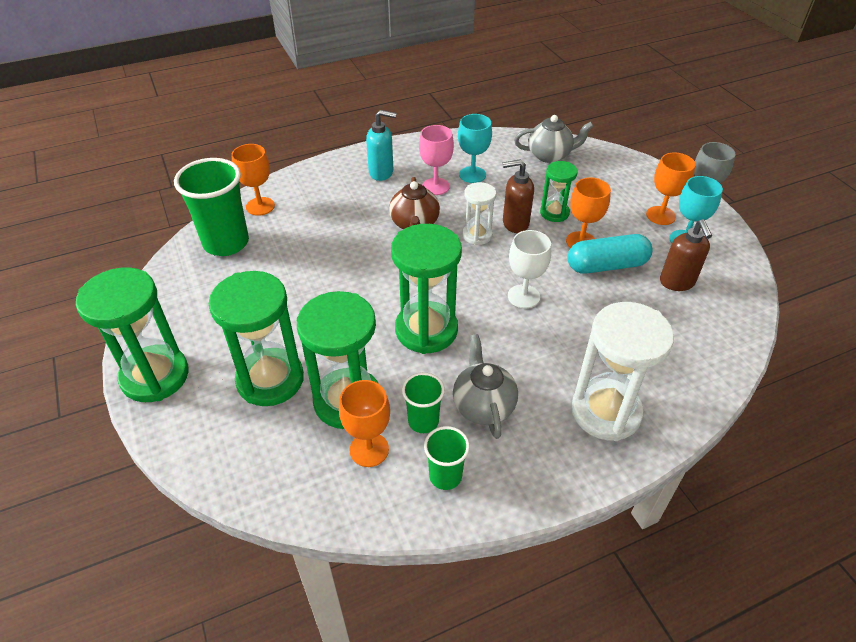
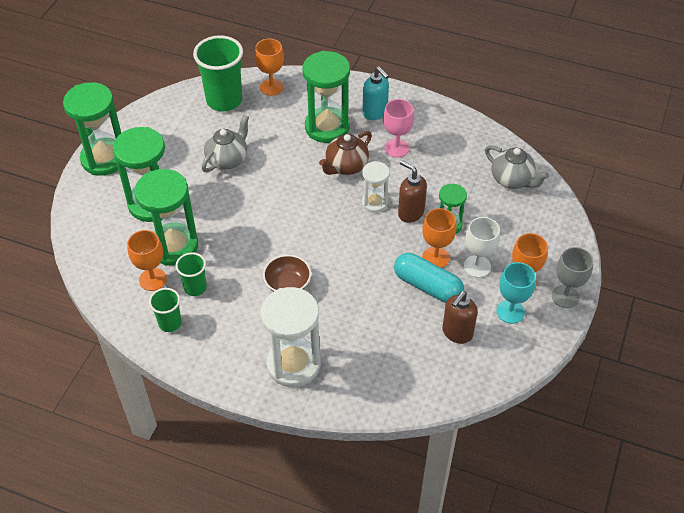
camera: 45 degrees right, 5 degrees up
(426, 330) = (262, 239): green hourglass -> green hourglass (327, 127)
(472, 175) = (433, 156): turquoise goblet -> none
(483, 406) = (235, 305): grey teapot -> grey teapot (227, 159)
(502, 350) = (287, 284): none -> brown bowl
(523, 296) = (345, 264): white goblet -> white goblet (477, 266)

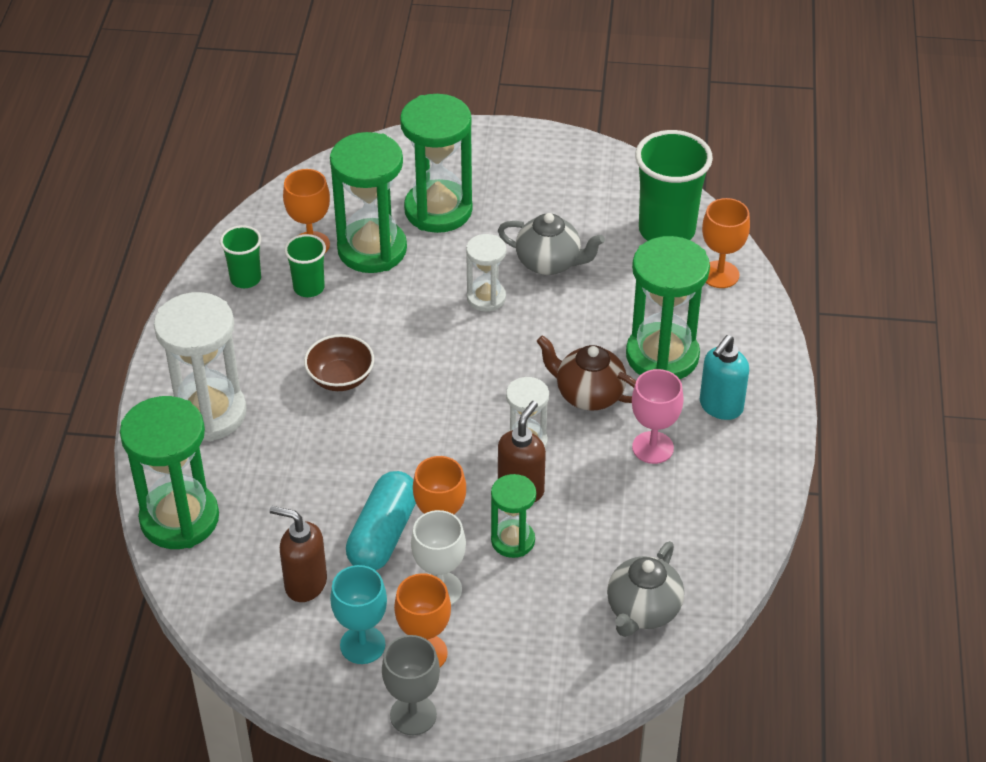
camera: 75 degrees right, 5 degrees down
(104, 159) = (501, 144): green hourglass -> green hourglass (179, 519)
(245, 196) = (486, 298): none -> white hourglass

